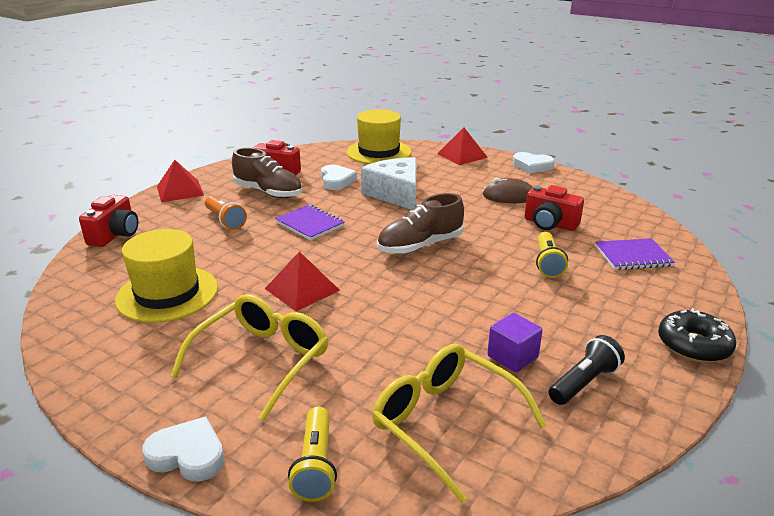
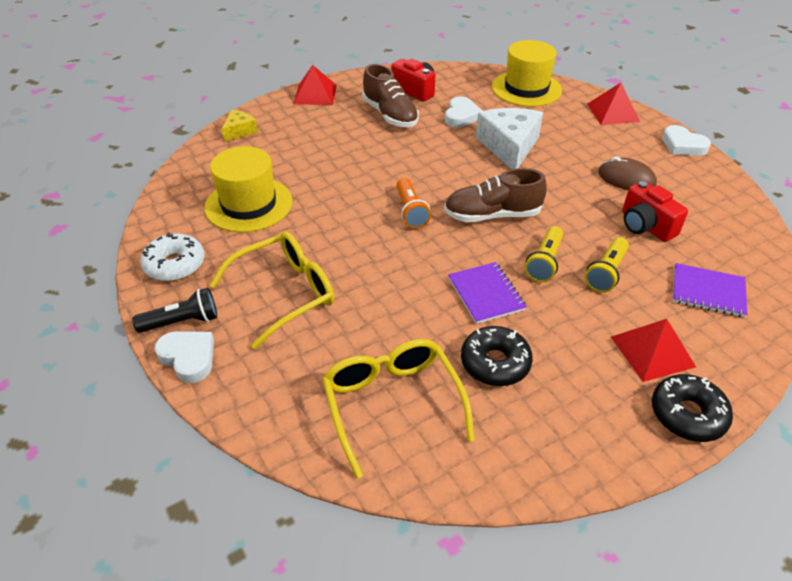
camera: 25 degrees right, 15 degrees up
(112, 370) = (175, 265): none -> white donut
(115, 235) = (240, 131): red camera -> yellow cheese
(225, 220) = (335, 138): orange flashlight -> orange flashlight (411, 211)
(302, 289) = (357, 232): red pyramid -> red pyramid (652, 351)
(310, 224) = (405, 162): purple notebook -> purple notebook (486, 294)
(316, 465) = (270, 401): yellow flashlight -> yellow flashlight (544, 262)
(512, 357) = (495, 363): purple cube -> black donut
(584, 382) = (542, 412): black flashlight -> black flashlight (182, 322)

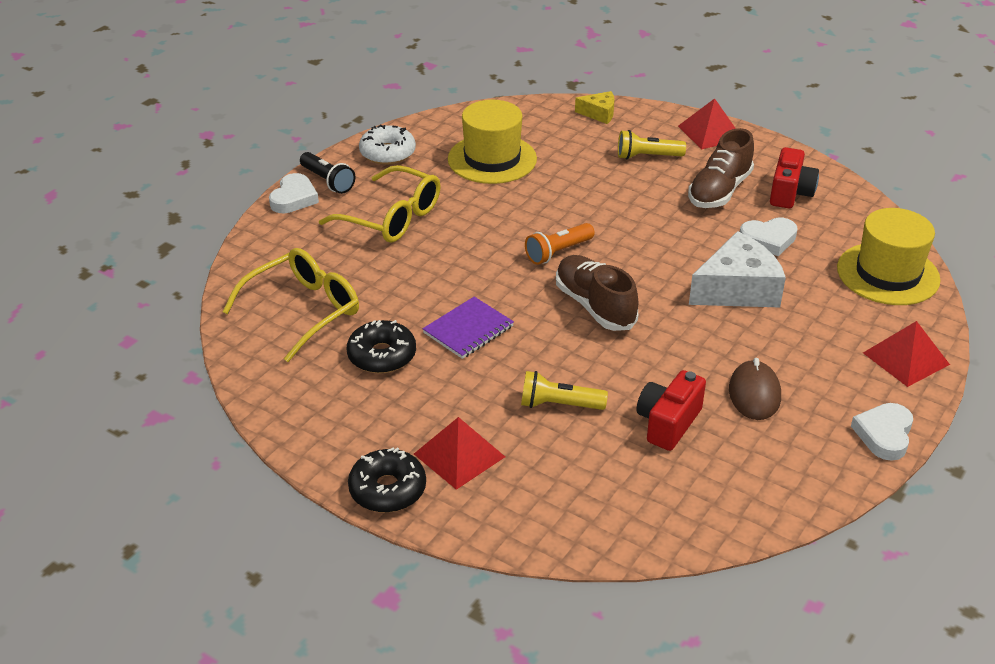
camera: 65 degrees right, 5 degrees down
(544, 262) = (544, 358): yellow flashlight -> yellow flashlight (647, 156)
(708, 292) = (582, 487): purple notebook -> none

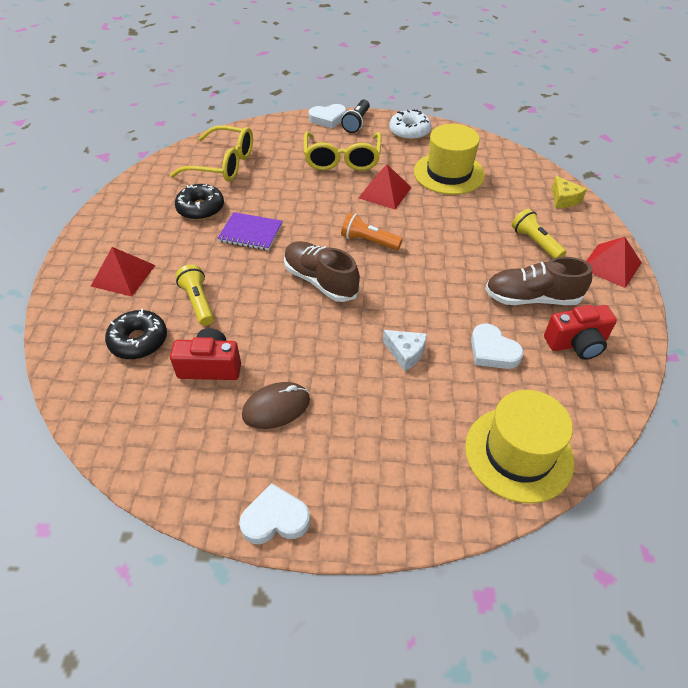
camera: 60 degrees right, 10 degrees up
(387, 489) = (78, 258): black donut -> black donut (139, 341)
(595, 306) = (320, 281): brown shoe -> brown shoe turned 75 degrees counterclockwise
(737, 289) = (405, 353): white cheese -> white cheese, size x0.52
(905, 358) = (397, 505): red pyramid -> red pyramid (384, 192)

